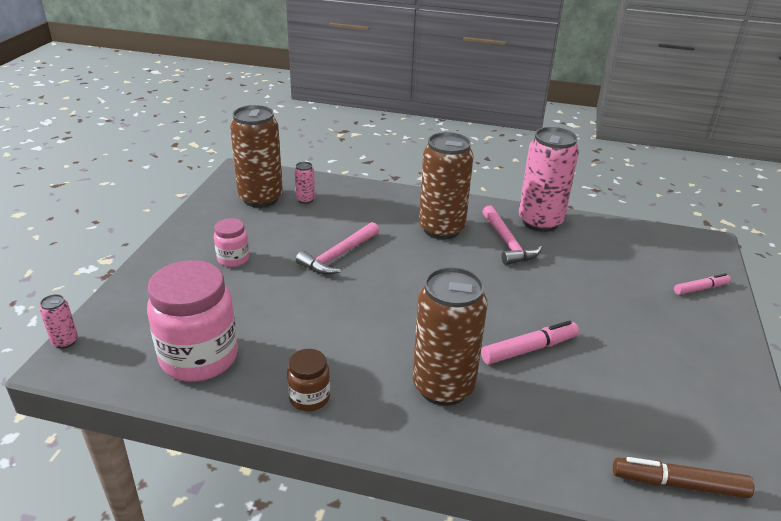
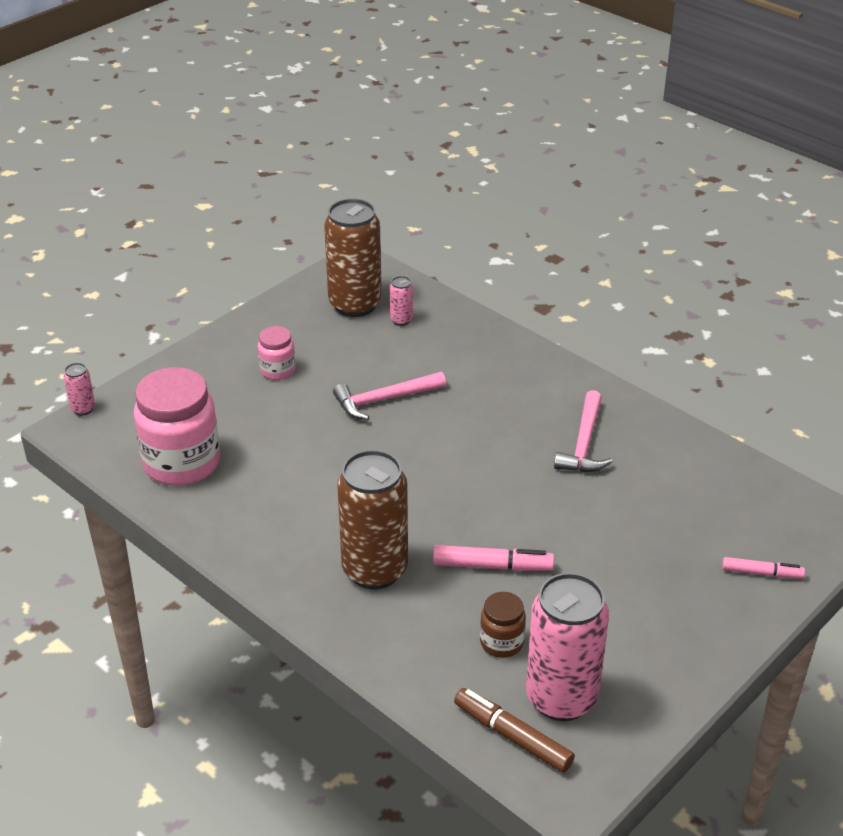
camera: 30 degrees right, 5 degrees up
(309, 398) = (249, 534): brown jar -> brown jar (501, 642)
(441, 229) = (523, 403): brown can -> none
(540, 222) = (650, 430): pink can -> pink can (561, 698)

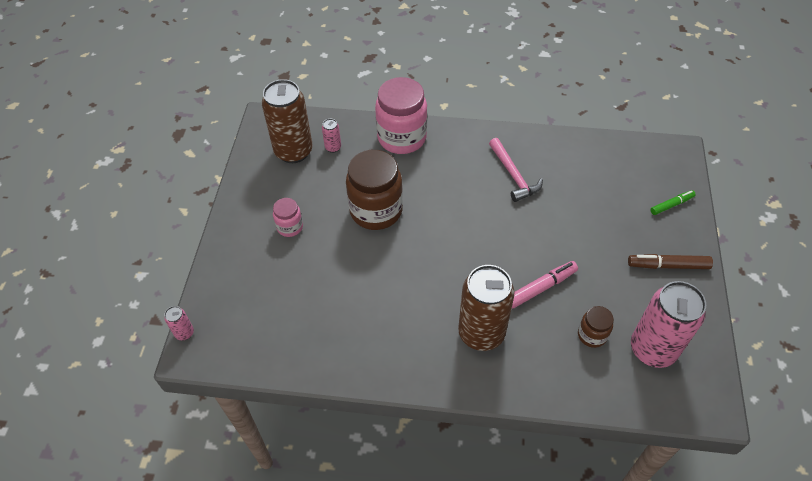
camera: 35 degrees left, 15 degrees up
(182, 463) = (293, 333): pink jar -> pink jar (402, 138)
(384, 400) = (376, 211): pink hammer -> brown jar
(512, 736) = (652, 392): brown marker -> brown marker (668, 265)
(761, 573) = (671, 205): pink marker -> green marker

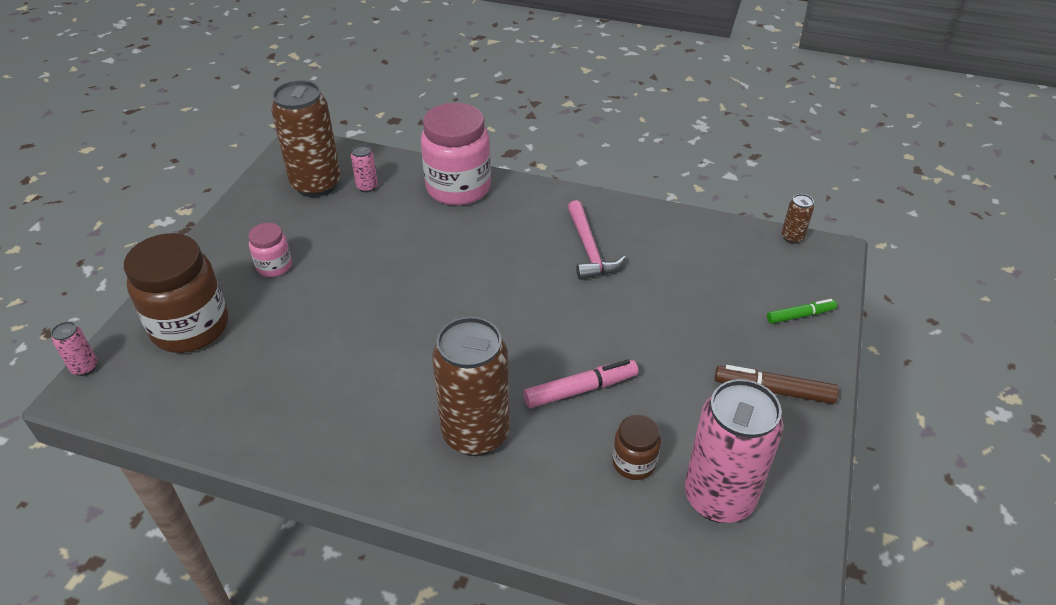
camera: 10 degrees right, 10 degrees down
(376, 211) = (392, 264): brown jar -> brown jar (190, 327)
(651, 142) = (792, 237): none -> brown can

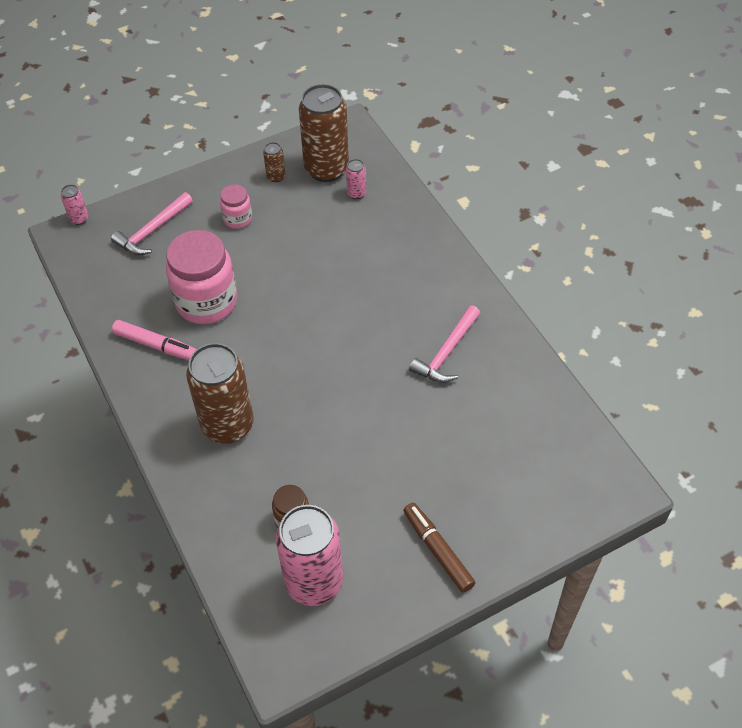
camera: 45 degrees right, 10 degrees up
(190, 327) = (152, 231): brown jar -> pink hammer
(458, 188) = (416, 236): pink jar -> pink jar (206, 302)
(580, 389) = (318, 447): pink marker -> pink marker (156, 345)
(792, 237) = (612, 456): brown can -> brown can (276, 176)
(800, 315) = (531, 517): green marker -> none

